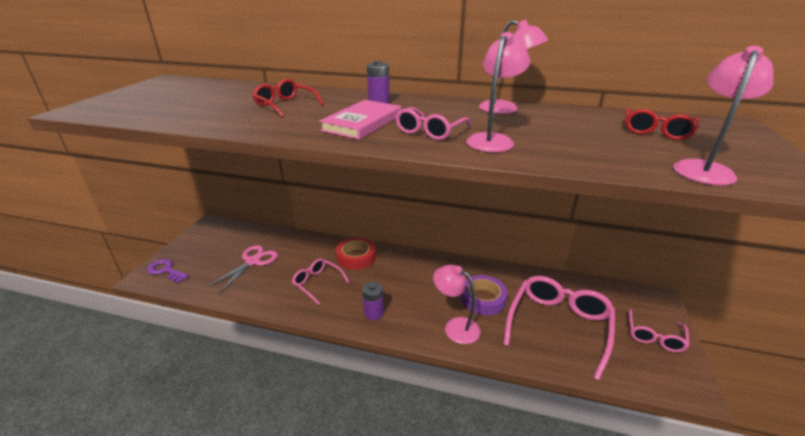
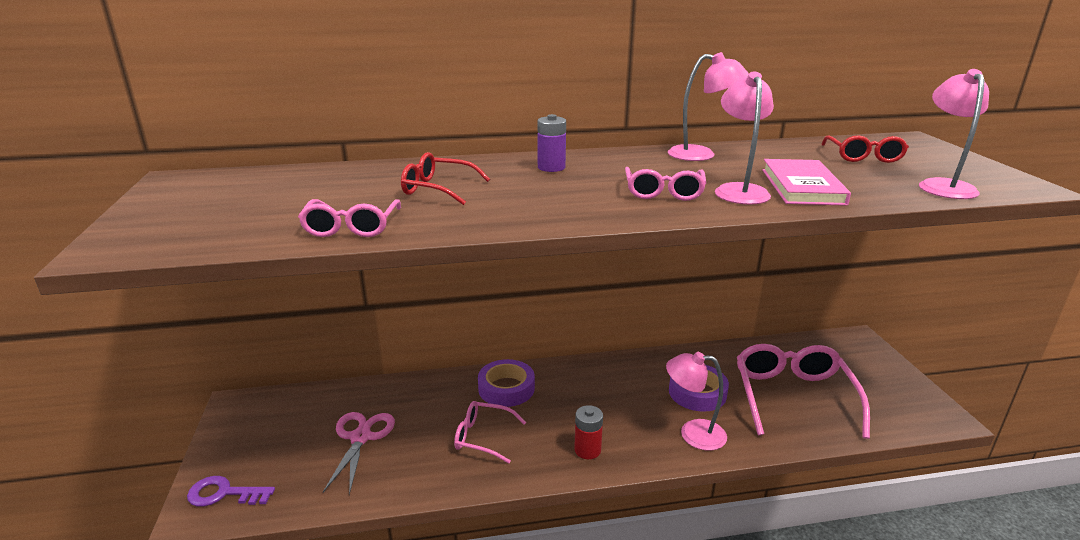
camera: 25 degrees left, 5 degrees down
(356, 257) = (506, 388): red tape -> purple tape
(362, 123) = (574, 195): pink book -> pink book (802, 186)
(373, 313) = (587, 450): purple battery -> red battery
(654, 336) = (882, 378): pink glasses -> pink glasses (351, 227)

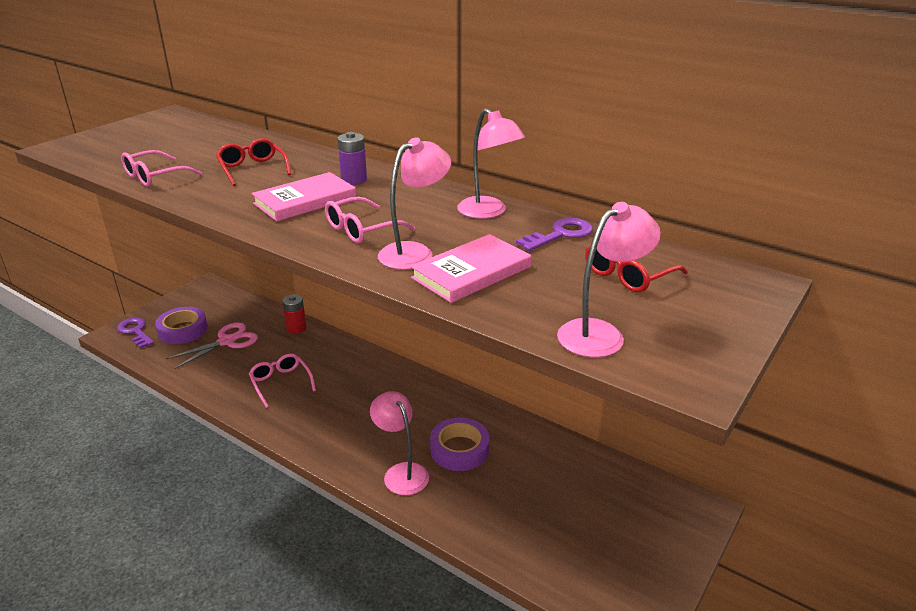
camera: 45 degrees right, 5 degrees up
(506, 388) = (343, 362): purple tape -> purple tape (183, 330)
(562, 192) = (305, 201): none -> pink book
(587, 450) = (319, 432): red battery -> red battery (296, 328)
(774, 151) = (560, 234): none -> purple key
(793, 396) = (530, 505): pink glasses -> none

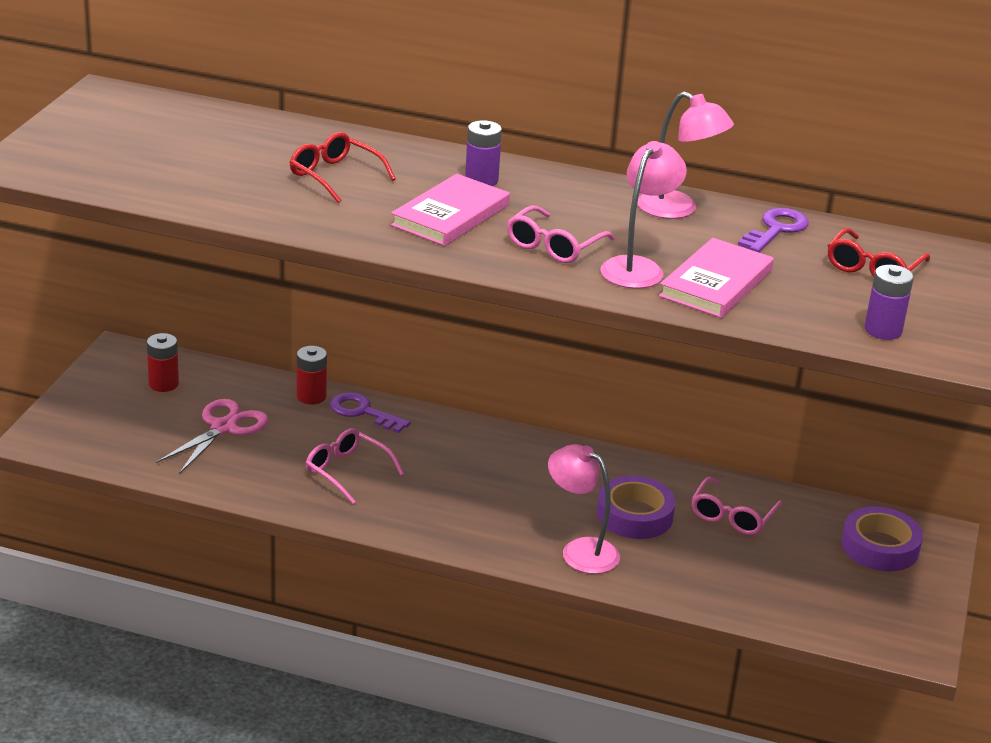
camera: 20 degrees left, 0 degrees up
(135, 331) = (70, 432): purple key -> purple key (363, 412)
(155, 176) = (217, 199): pink glasses -> pink glasses (732, 516)
(183, 330) = (142, 421): purple tape -> purple tape (880, 547)
(214, 308) = (163, 384): none -> red battery
(600, 333) = (883, 330): pink lamp -> purple battery

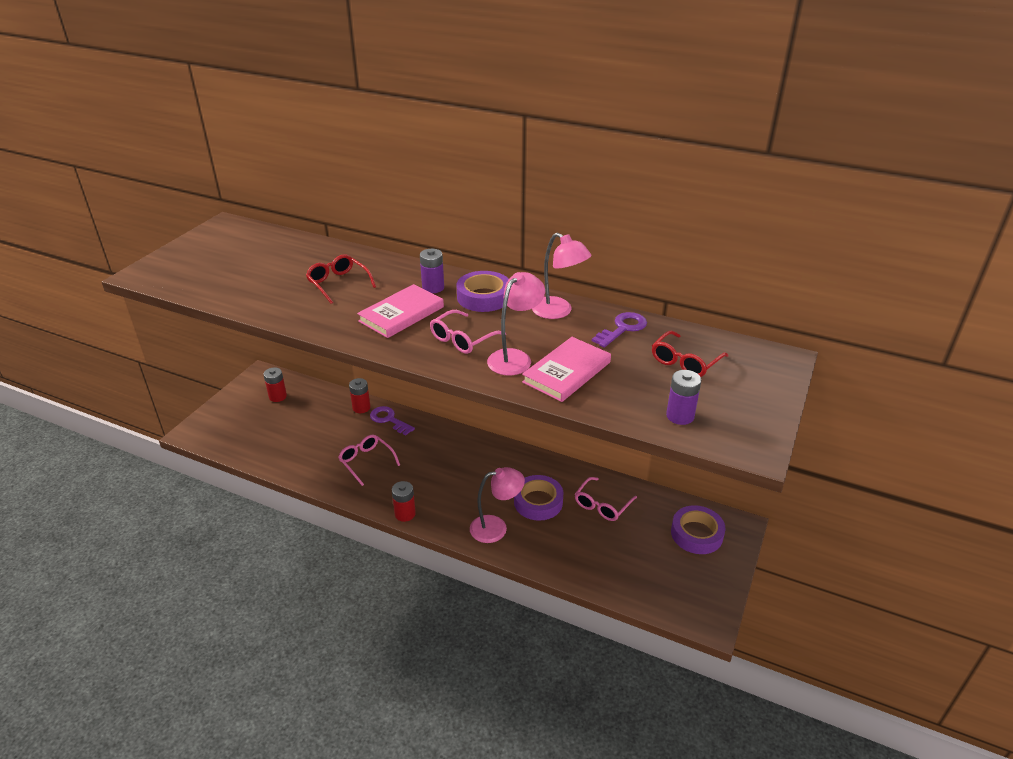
camera: 10 degrees right, 5 degrees up
(223, 428) = (302, 428): pink scissors -> none
(433, 538) = (405, 514): none -> red battery
(562, 192) = (483, 297): none -> purple tape
(580, 550) = (496, 527): pink lamp -> pink lamp turned 120 degrees clockwise

